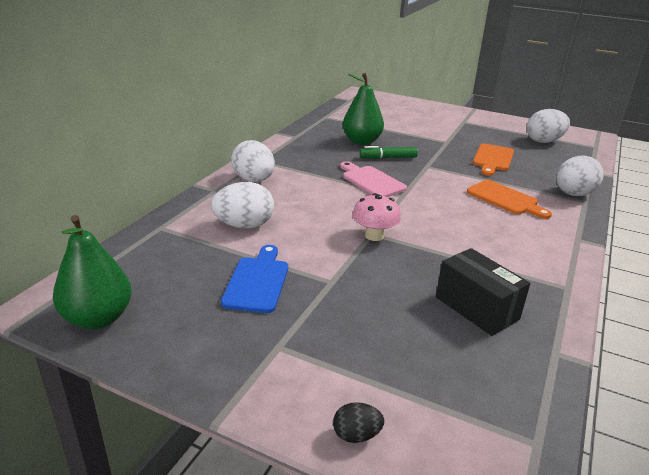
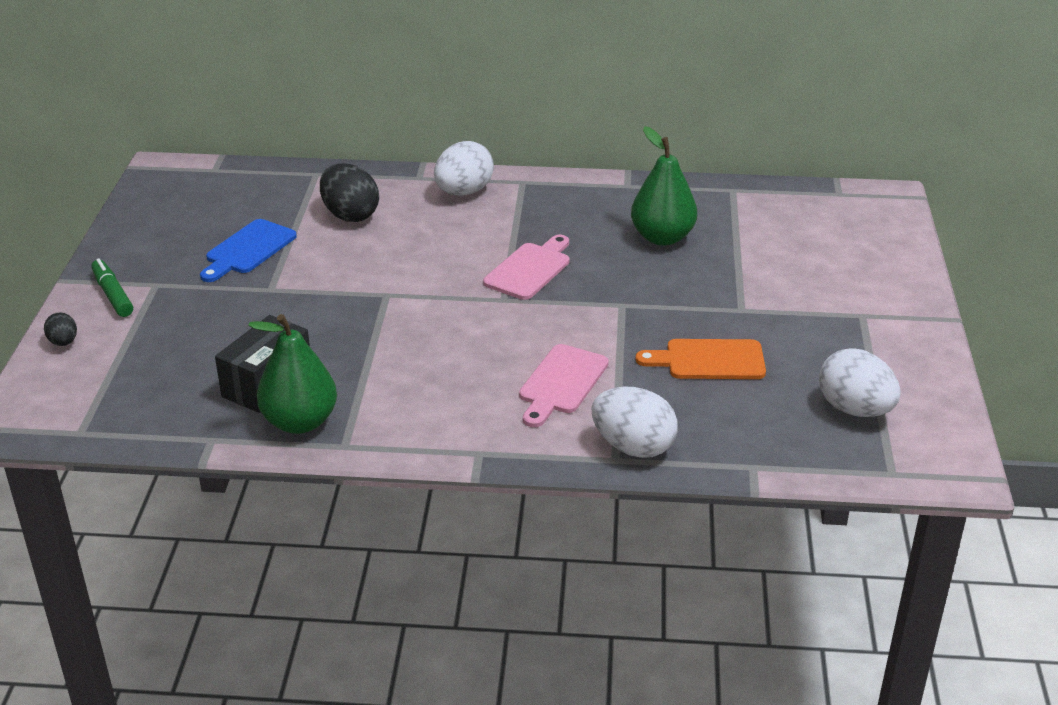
camera: 70 degrees right, 5 degrees up
(98, 318) = (157, 195): green pear -> green pear (300, 422)
(244, 225) = (350, 215): white egg -> black egg
(257, 281) = (248, 250): blue cutting board -> blue cutting board turned 135 degrees clockwise
(374, 236) = (381, 297): pink mushroom -> none
(388, 158) = (621, 269): green marker -> green marker (113, 295)
(505, 199) = (561, 383): orange cutting board -> pink cutting board

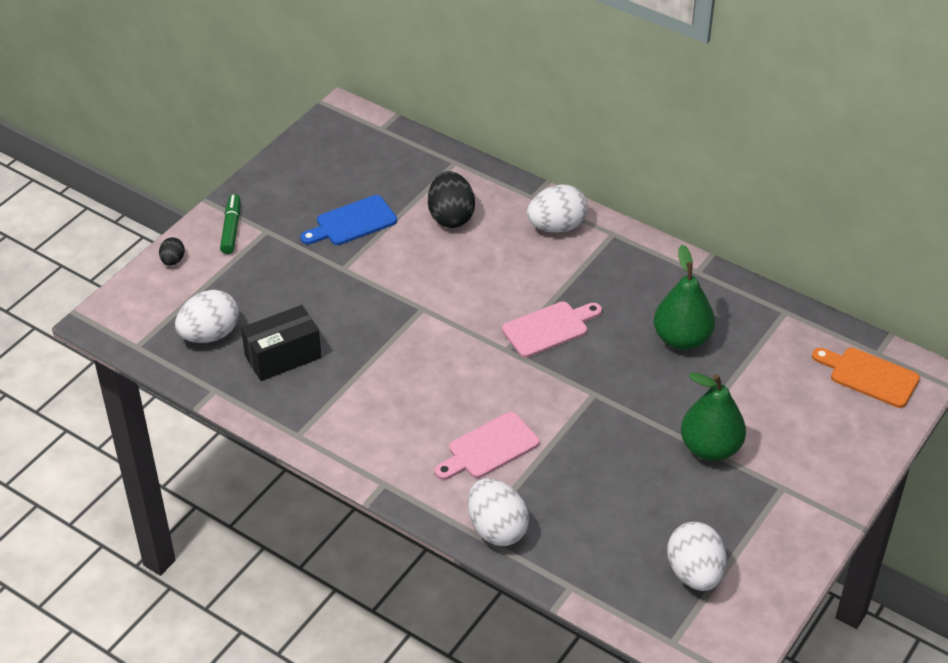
camera: 30 degrees right, 10 degrees up
(163, 392) = (210, 335): none -> white egg
(300, 422) = (282, 401): green pear -> green pear (710, 448)
(709, 360) = (618, 476): orange cutting board -> orange cutting board (869, 376)

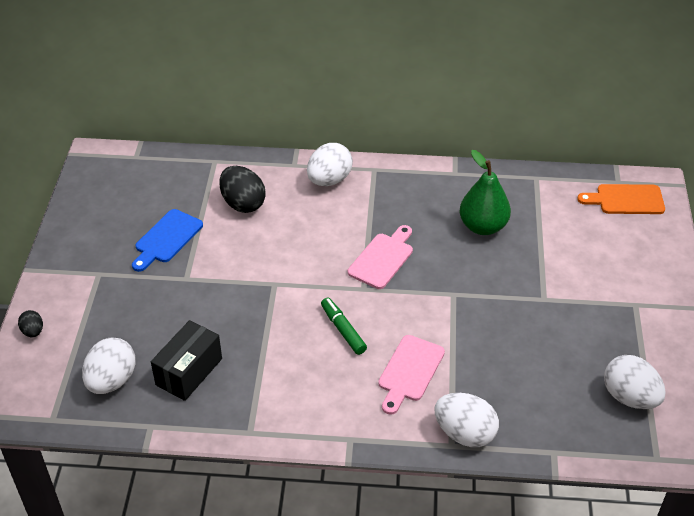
camera: 30 degrees left, 0 degrees up
(231, 229) = (67, 284): green marker -> green marker (343, 330)
(710, 448) = (565, 298): green pear -> none

